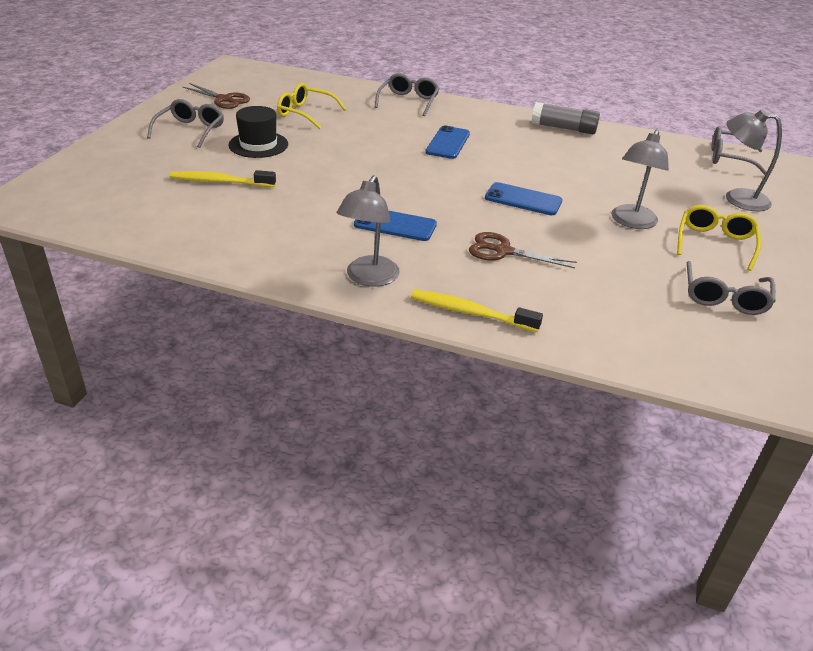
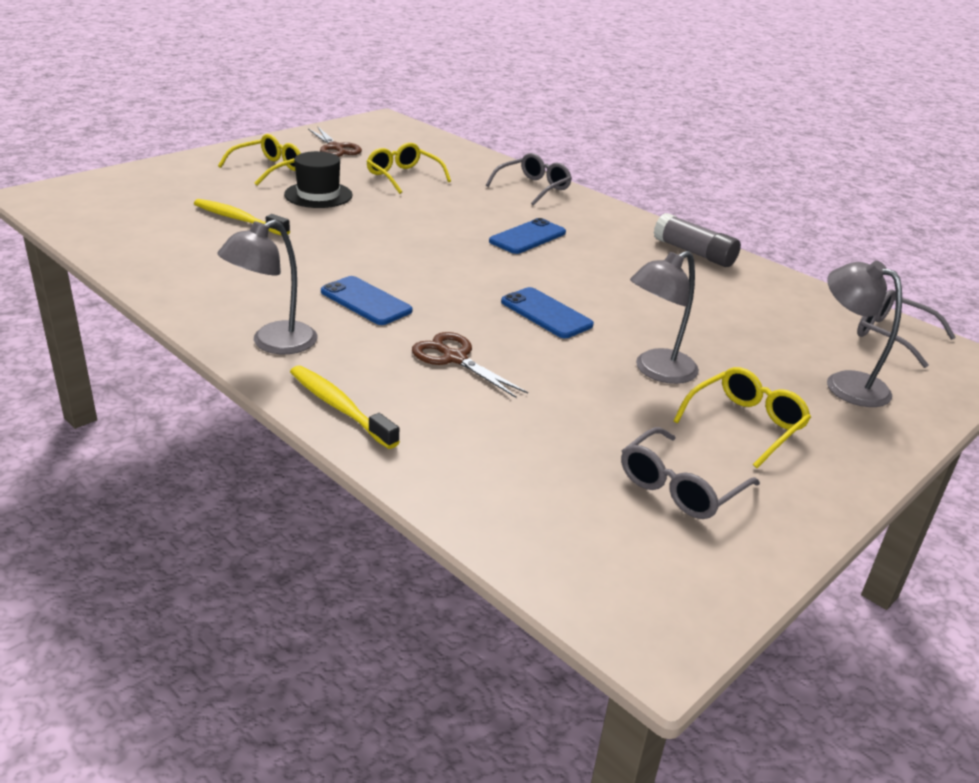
camera: 25 degrees right, 5 degrees down
(191, 130) = (268, 168): grey glasses -> yellow glasses

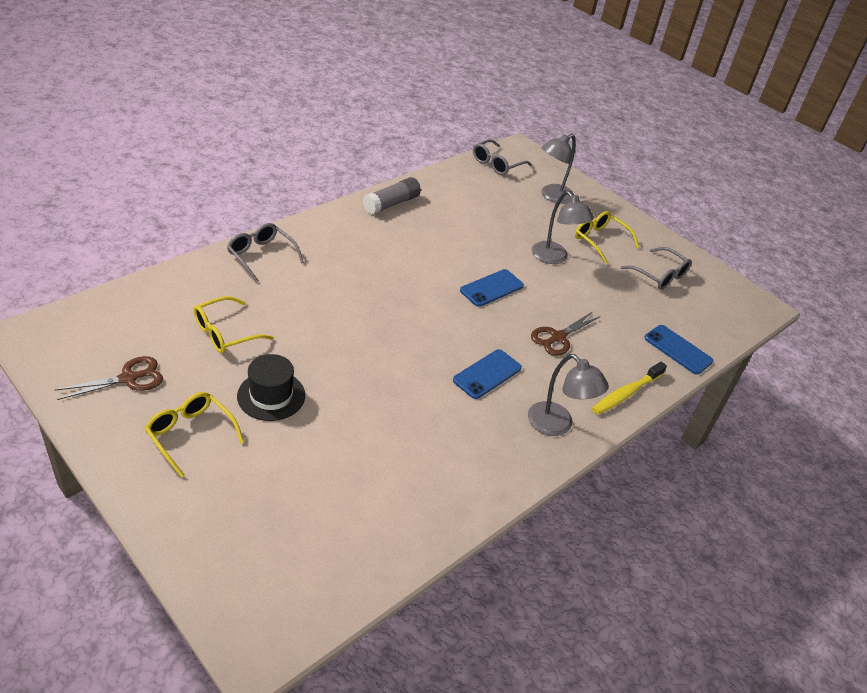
camera: 90 degrees left, 10 degrees up
(238, 219) = (332, 454): yellow toothbrush -> none
(527, 237) = (367, 276): blue phone -> blue phone (678, 350)

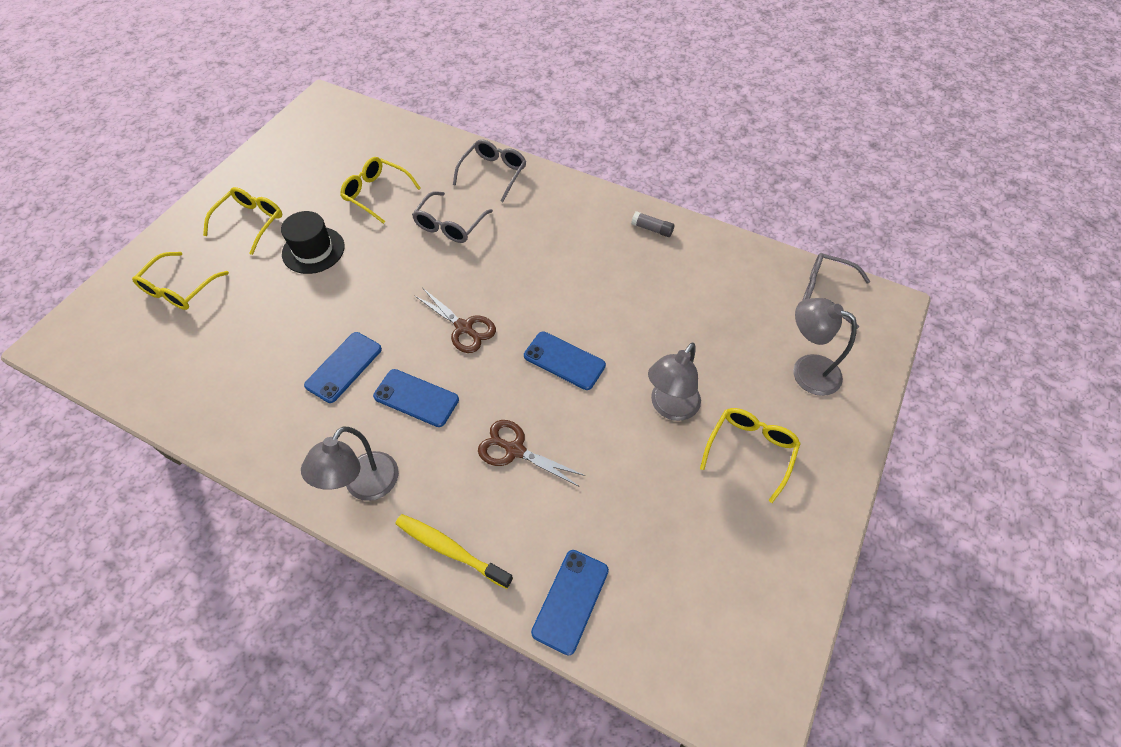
camera: 75 degrees right, 15 degrees up
(129, 378) = (298, 166): brown scissors -> brown scissors (464, 328)
(252, 514) = (179, 289): none -> yellow glasses
(391, 204) = (652, 229): grey glue stick -> grey glue stick, size x0.57
(432, 409) = (344, 367): none -> blue phone
(660, 275) = (725, 546): grey glasses -> grey glasses (450, 225)

